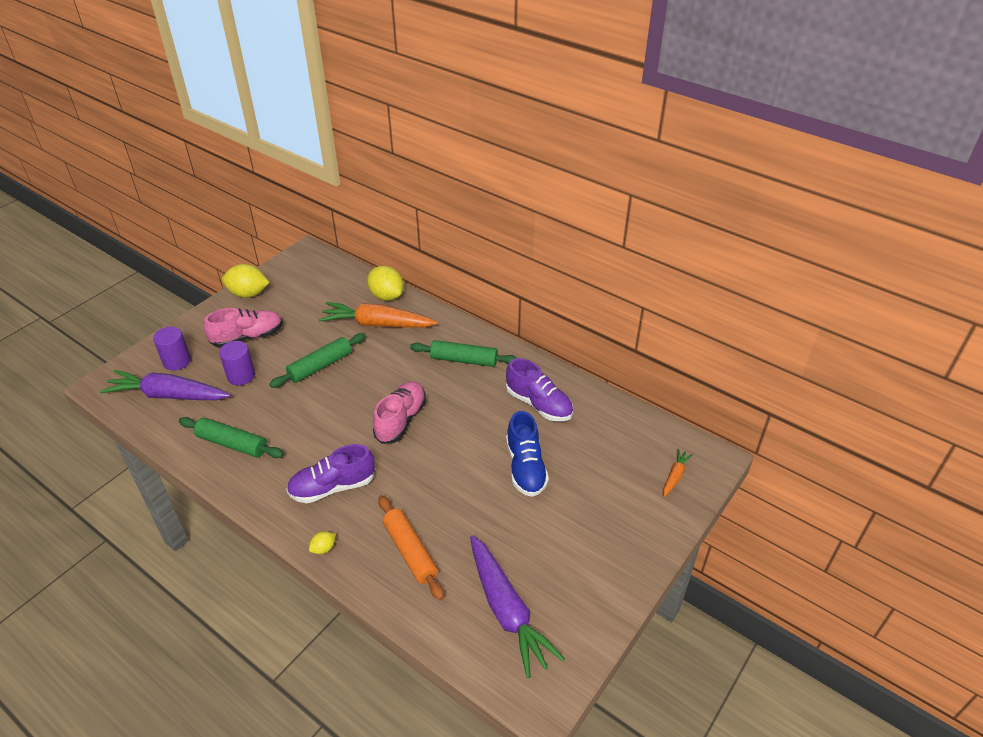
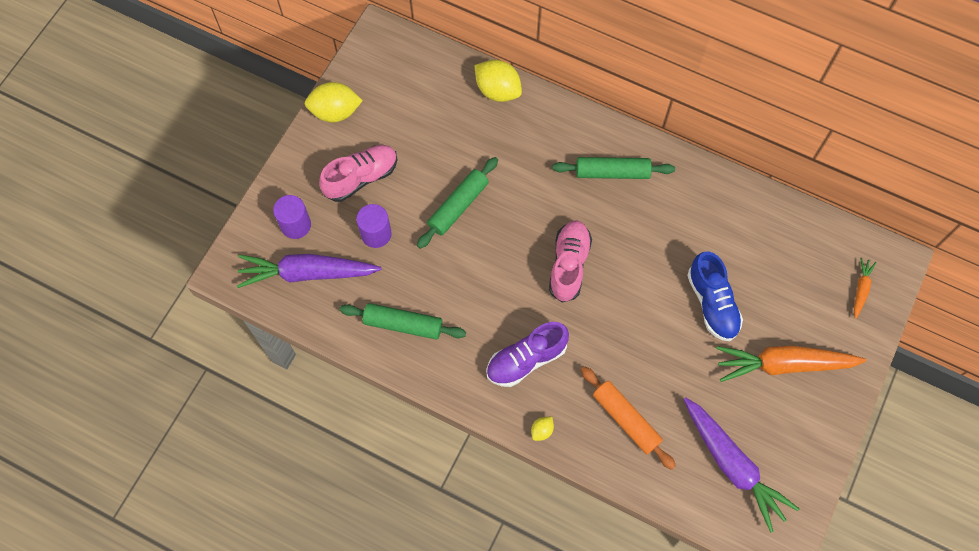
camera: 10 degrees left, 25 degrees up
(377, 324) = (501, 136): orange carrot -> orange carrot (783, 364)
(539, 404) = (707, 220): purple shoe -> none

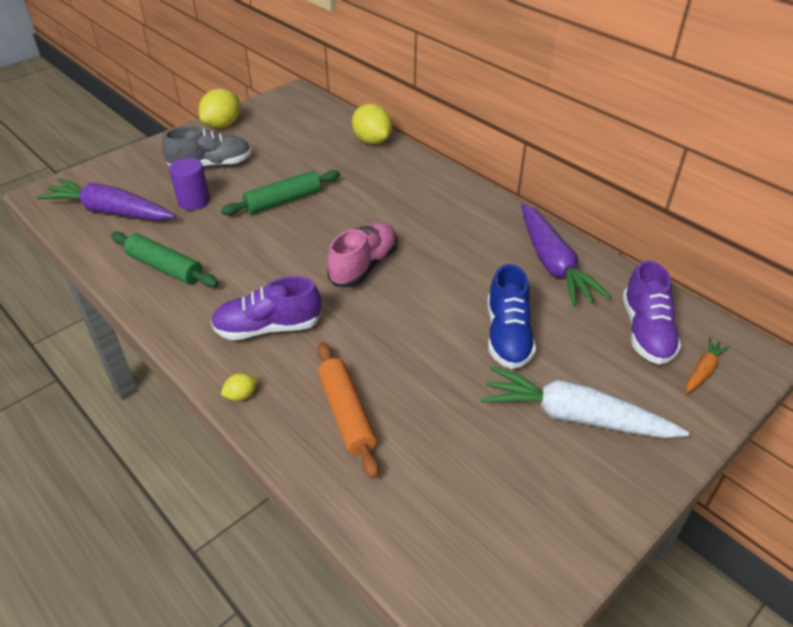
camera: 20 degrees right, 25 degrees down
(295, 225) = (129, 180): purple cylinder -> none
(335, 112) = (223, 125): yellow lemon -> yellow lemon turned 75 degrees counterclockwise
(361, 178) = (211, 165): pink shoe -> grey shoe
(612, 172) = (449, 212): green rolling pin -> none
(732, 465) = (460, 506): purple carrot -> purple carrot (553, 264)
(783, 364) = (574, 416): orange carrot -> white carrot
(812, 263) = (646, 331): none -> purple shoe

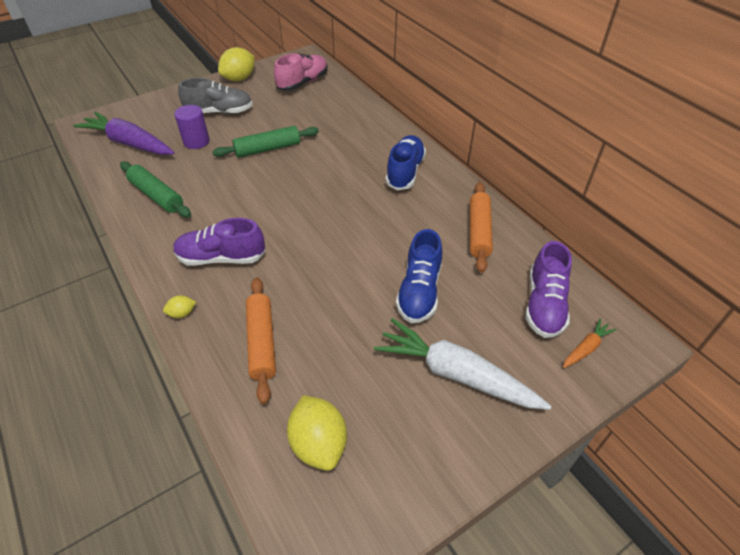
camera: 10 degrees right, 5 degrees up
(363, 266) = (316, 213): pink shoe -> pink shoe (303, 83)
(372, 141) = (356, 104): yellow lemon -> yellow lemon (319, 443)
(451, 209) = (405, 172): none -> blue shoe
(553, 264) = (479, 231): purple carrot -> orange rolling pin

